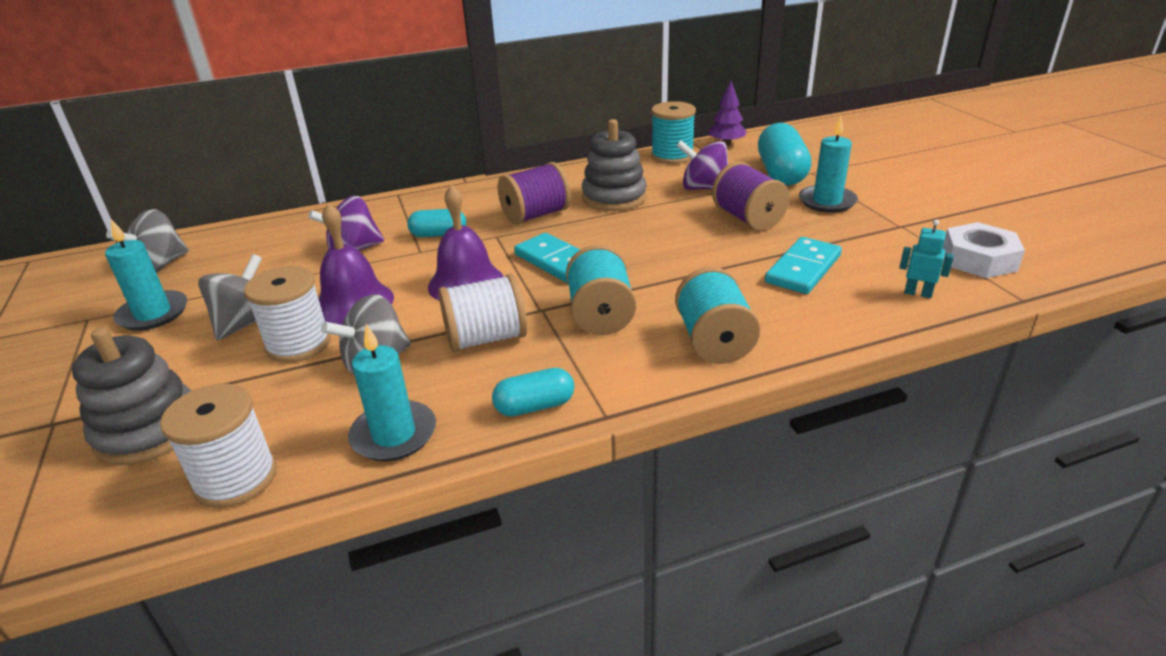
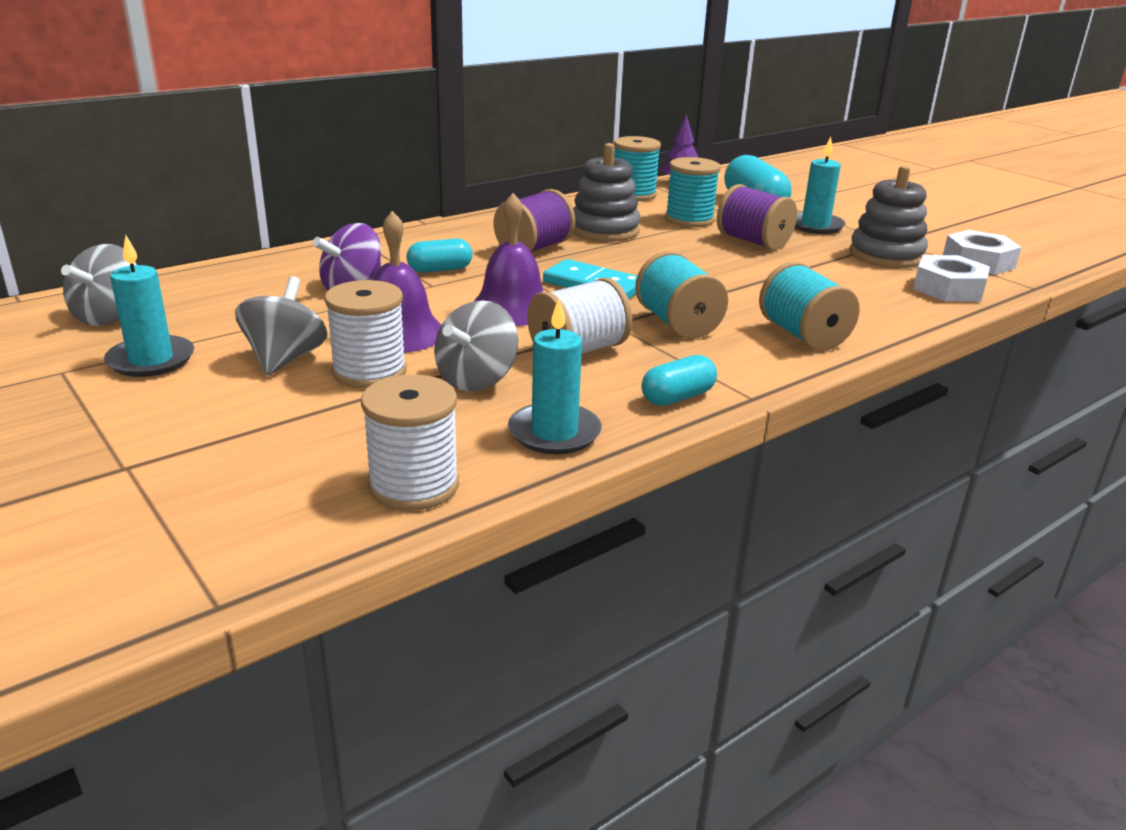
camera: 20 degrees left, 5 degrees down
(148, 430) = (263, 460): grey stacking toy -> grey stacking toy (886, 255)
(704, 188) = (689, 220): purple spinning top -> turquoise spool
(803, 269) = (837, 277): turquoise domino -> none
(918, 293) = (948, 288): turquoise robot -> white nut

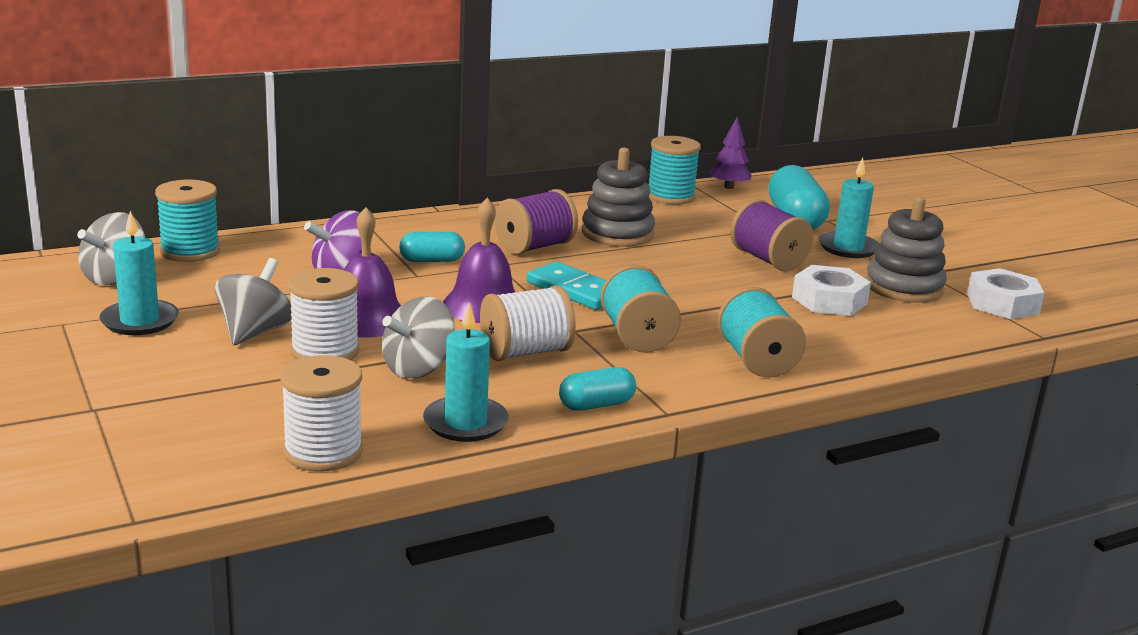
camera: 10 degrees right, 5 degrees down
(689, 220) = (714, 229): turquoise spool -> turquoise spool (190, 251)
(948, 288) = (946, 329): white nut -> white nut (829, 300)

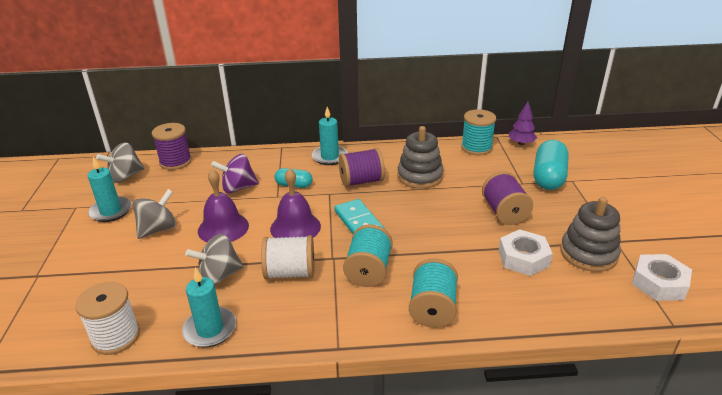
camera: 25 degrees right, 10 degrees up
(190, 251) = (175, 162): turquoise spool -> purple spool
(325, 351) = (181, 251): white spool -> none
(596, 405) = (298, 330): turquoise capsule -> none
(848, 248) = (570, 209): turquoise candle -> turquoise candle (329, 157)

